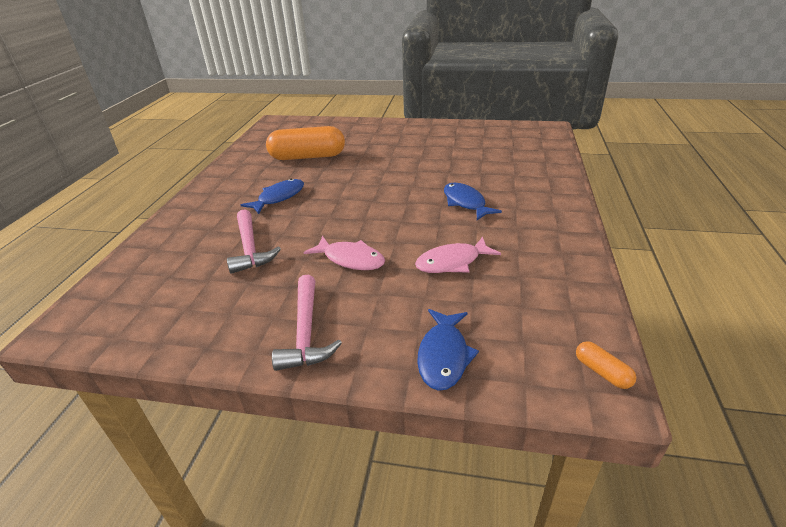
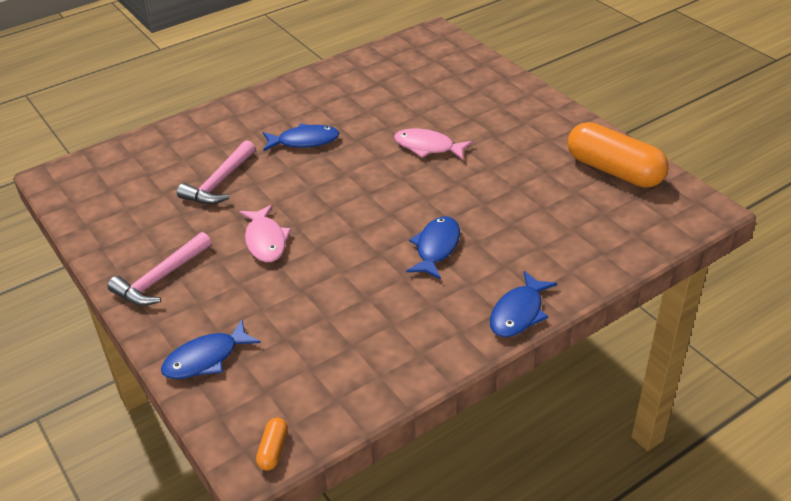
camera: 45 degrees right, 5 degrees up
(308, 157) = (393, 103): orange capsule -> orange capsule (614, 170)
(452, 262) = (326, 296): pink fish -> pink fish (427, 147)
(565, 205) = (518, 313): none -> blue fish

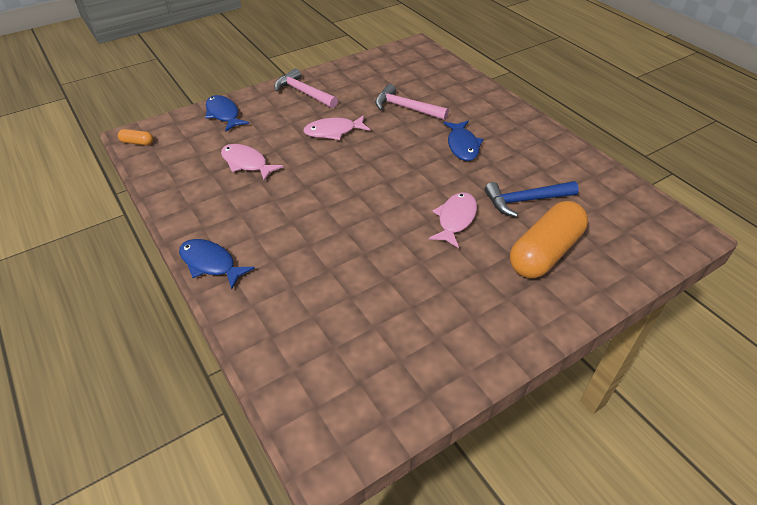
camera: 90 degrees right, 5 degrees up
(332, 313) = (246, 163): none -> pink fish
(397, 106) = (525, 200): none -> blue hammer
(436, 247) = (306, 218): blue fish -> none
(614, 170) = (410, 370): orange capsule -> orange capsule (545, 252)

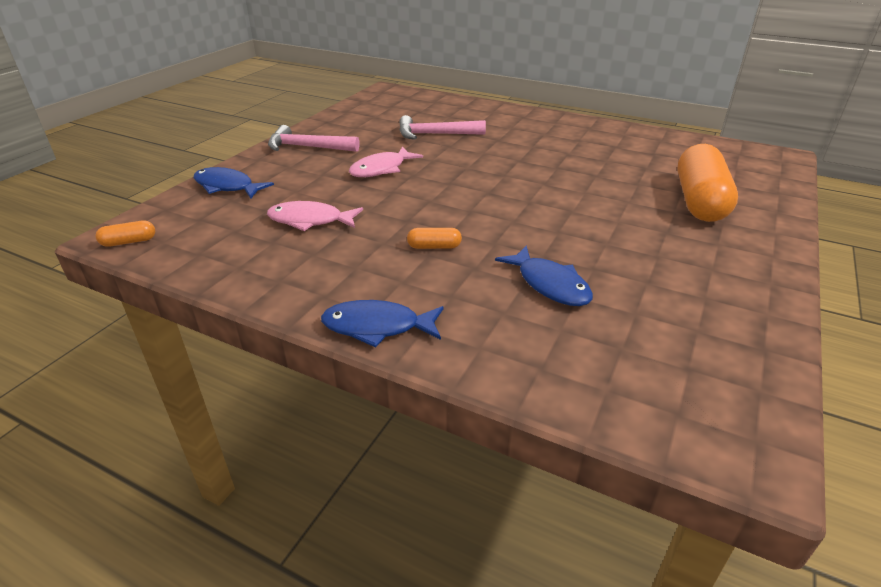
camera: 30 degrees left, 10 degrees down
(301, 216) = (434, 247): none -> orange capsule
(455, 219) = (592, 201): pink fish -> none
(462, 146) = (526, 148): blue fish -> blue fish (550, 284)
(525, 200) = (633, 171): blue hammer -> none

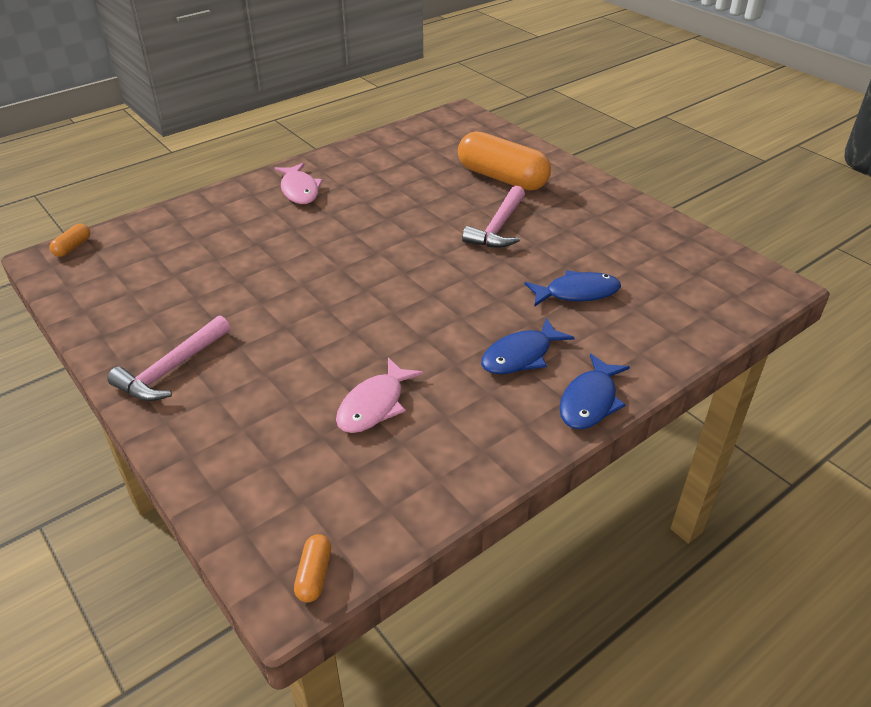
camera: 65 degrees left, 5 degrees up
(227, 186) = (227, 463): blue fish -> blue fish (520, 356)
(381, 169) = (293, 325): pink fish -> pink fish (300, 190)
(434, 247) = (483, 334): orange capsule -> orange capsule (73, 247)
(435, 134) = (238, 263): pink hammer -> pink hammer (498, 227)

